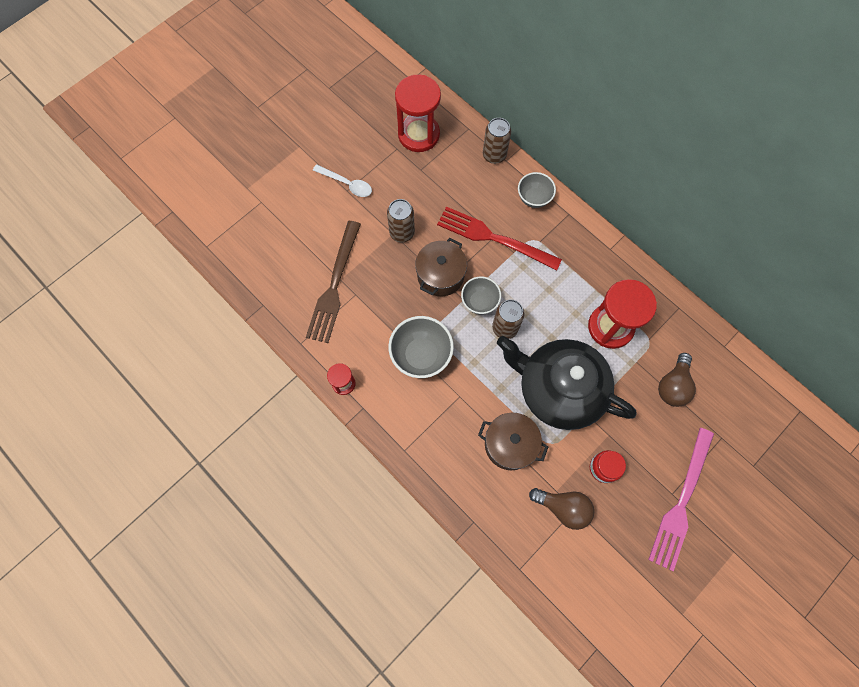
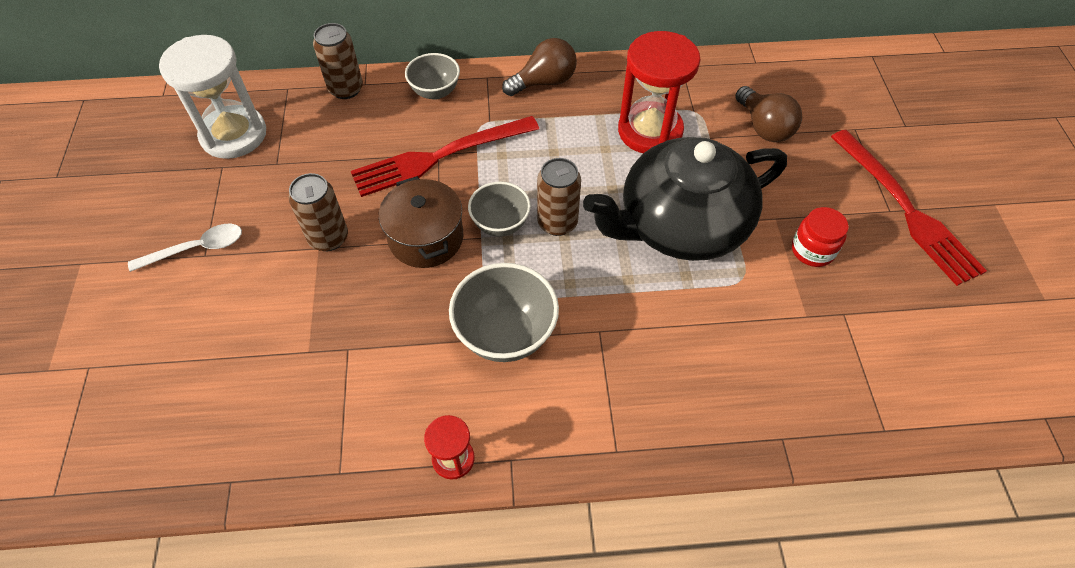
camera: 50 degrees left, 15 degrees down
(334, 286) = (308, 365): brown fork -> none
(418, 134) = (234, 135): red hourglass -> white hourglass
(510, 444) = (708, 322): brown pot -> none
(563, 508) = (833, 324): brown light bulb -> brown light bulb (544, 82)
(681, 502) = (906, 209): pink fork -> red fork

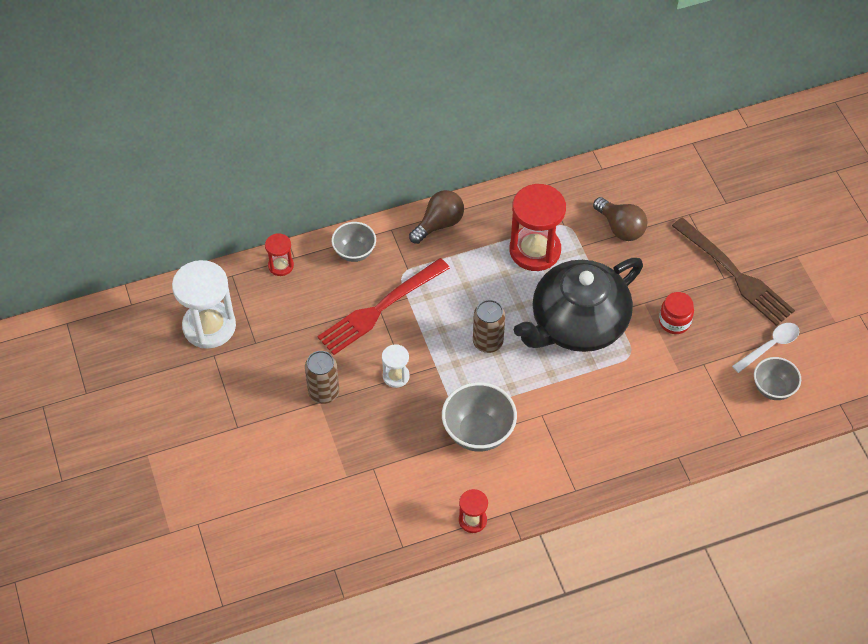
camera: 15 degrees left, 0 degrees up
(196, 249) = (229, 423): white spoon -> white spoon (770, 346)
(346, 89) = (281, 265): brown can -> red hourglass
(426, 238) = (396, 376): brown pot -> white hourglass
(500, 224) = (446, 352): grey bowl -> grey bowl (773, 388)
(906, 209) = (735, 274): red fork -> brown fork

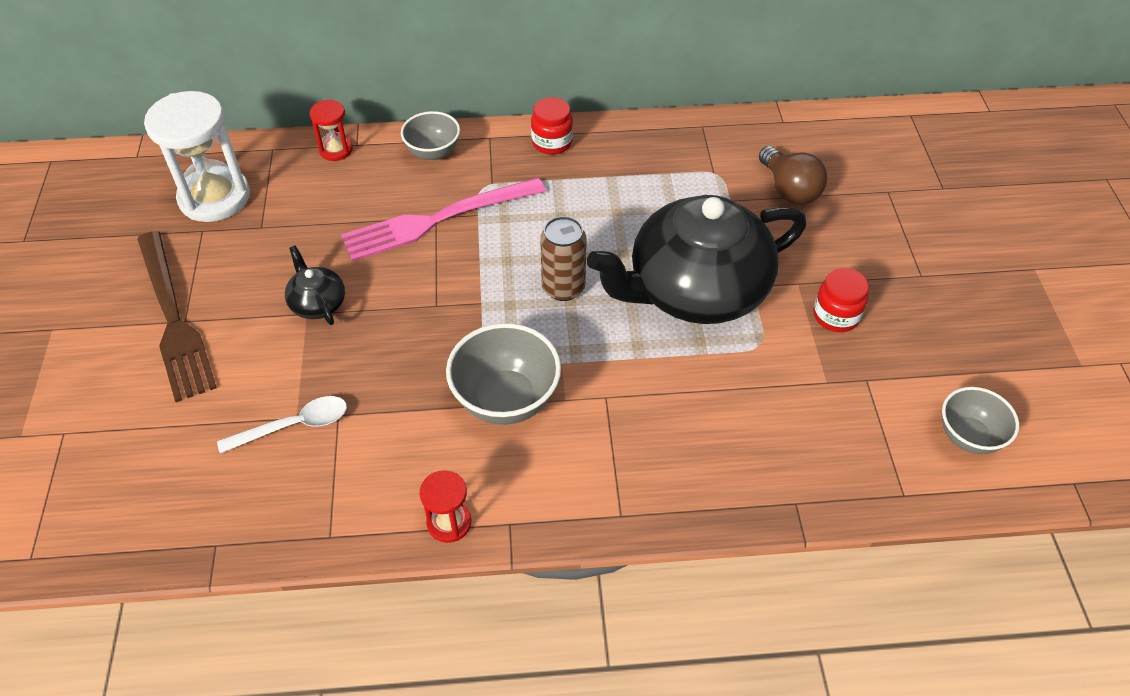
camera: 15 degrees right, 5 degrees down
(324, 392) = (317, 303): brown can -> black teapot
(380, 308) = (437, 220): red fork -> pink fork
(396, 376) = (422, 303): white hourglass -> none
(439, 224) = (552, 142): brown light bulb -> red jar
(535, 250) = (665, 193): red hourglass -> none
(735, 274) = (938, 274): brown fork -> brown fork (173, 319)
(770, 346) = (974, 377): white spoon -> white spoon (294, 426)

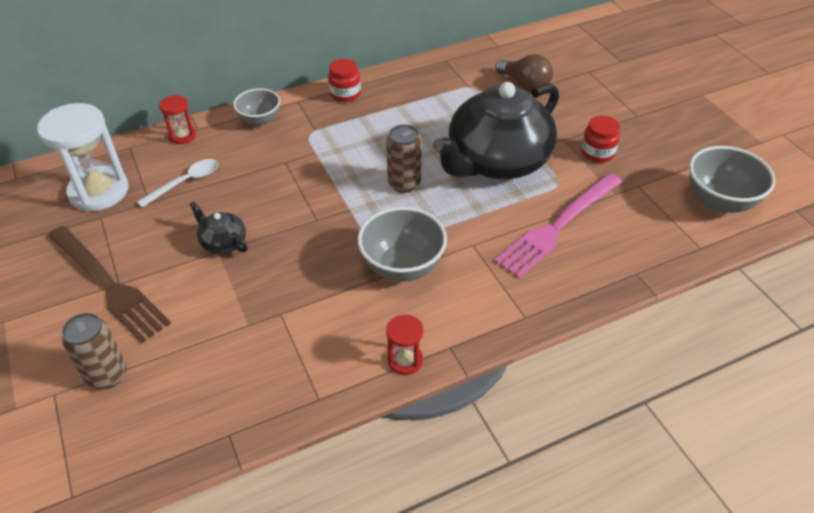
camera: 20 degrees left, 5 degrees down
(124, 429) = (107, 375): none -> brown can
(294, 426) = (249, 331): white spoon -> white spoon (186, 182)
(437, 220) = (287, 163): pink fork -> pink fork (557, 226)
(968, 437) = (719, 201): grey bowl -> grey bowl, size x1.55

